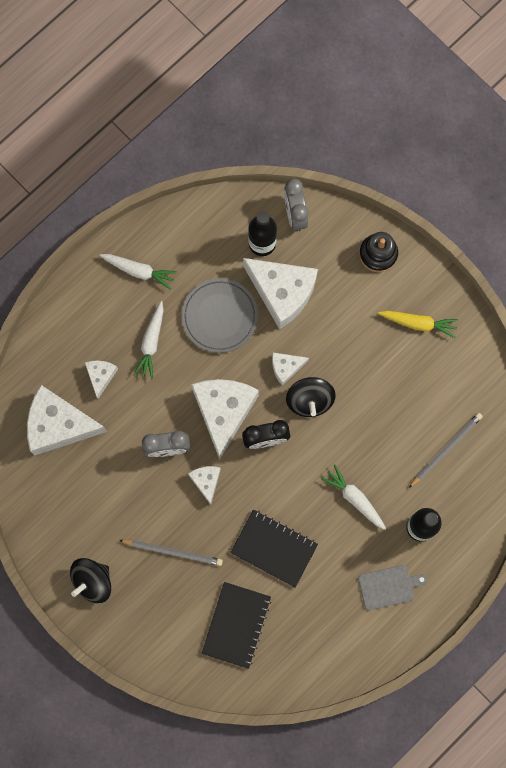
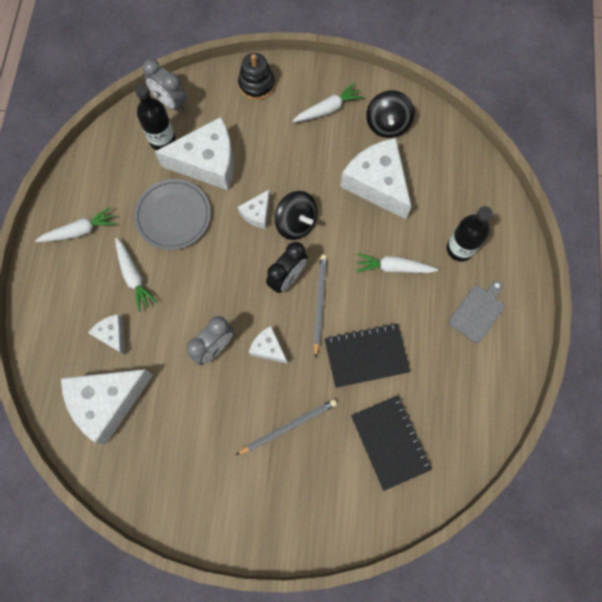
camera: 40 degrees left, 5 degrees down
(92, 581) = (241, 509): black spinning top -> black spinning top (387, 124)
(223, 411) = (236, 283): white cheese -> white cheese (377, 183)
(418, 323) = (328, 109): yellow carrot -> white carrot
(446, 449) = (427, 179): grey pencil -> grey pencil (319, 303)

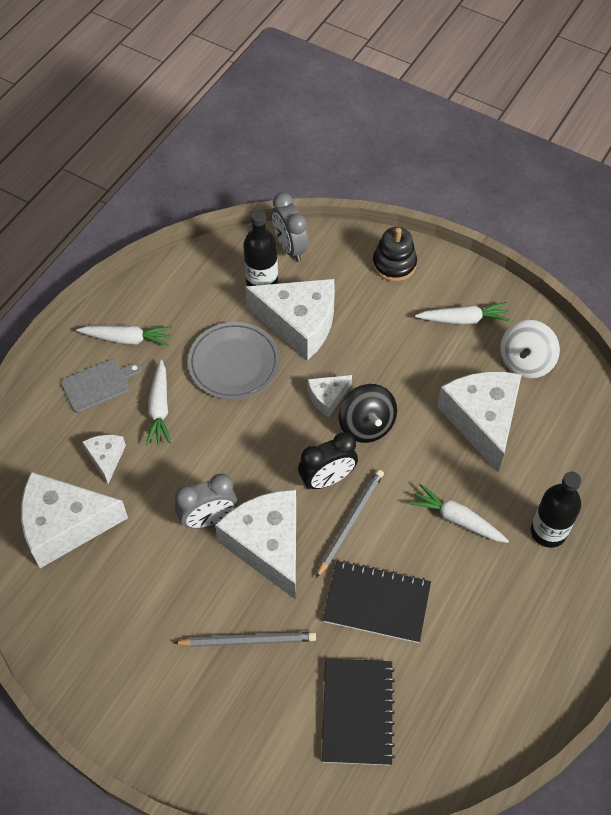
camera: 25 degrees right, 15 degrees down
(268, 348) = (267, 545): white cheese -> white cheese, size x2.06
(387, 124) = (525, 362): black spinning top -> white spinning top
(478, 312) = (536, 612): grey cutting board -> grey cutting board (98, 385)

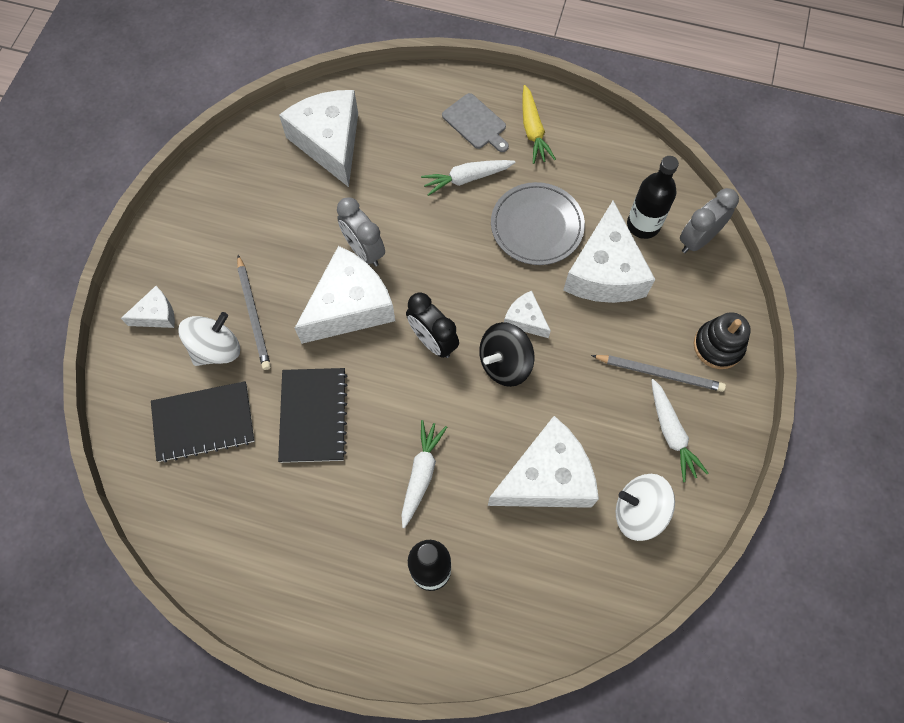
camera: 75 degrees right, 10 degrees up
(106, 458) = (402, 152): white cheese -> white cheese (156, 315)
(127, 339) = (533, 130): white carrot -> yellow carrot
(277, 686) = (216, 349): none -> white spinning top
(350, 522) = (392, 373): grey pencil -> grey pencil (659, 373)

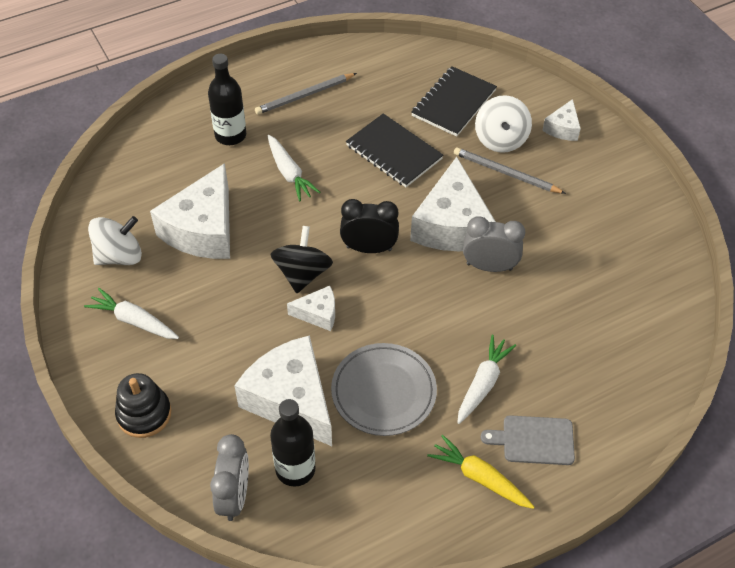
camera: 135 degrees right, 15 degrees down
(329, 142) = (620, 321): white cheese -> none
(659, 373) = (177, 355): grey pencil -> grey pencil (304, 96)

